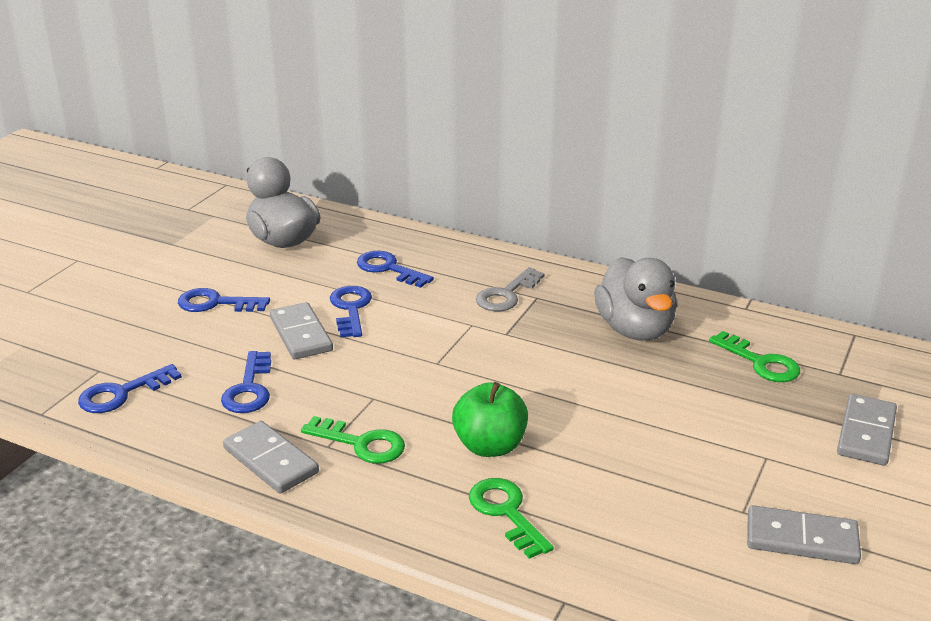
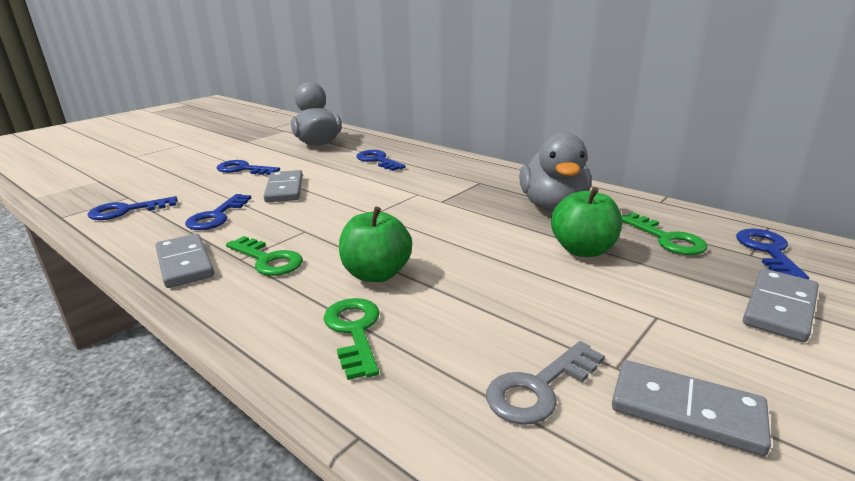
camera: 15 degrees right, 5 degrees down
(351, 309) = (333, 178): blue key -> blue key (768, 251)
(506, 295) = (456, 179): grey key -> grey key (539, 388)
(683, 388) = (583, 250): none -> green apple

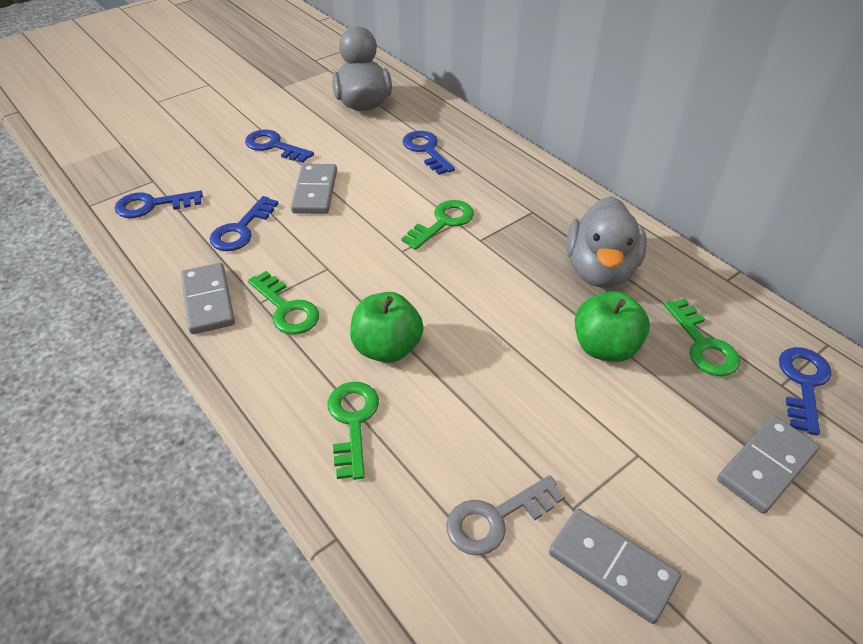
camera: 10 degrees right, 20 degrees up
(405, 195) = (443, 222): none -> green key

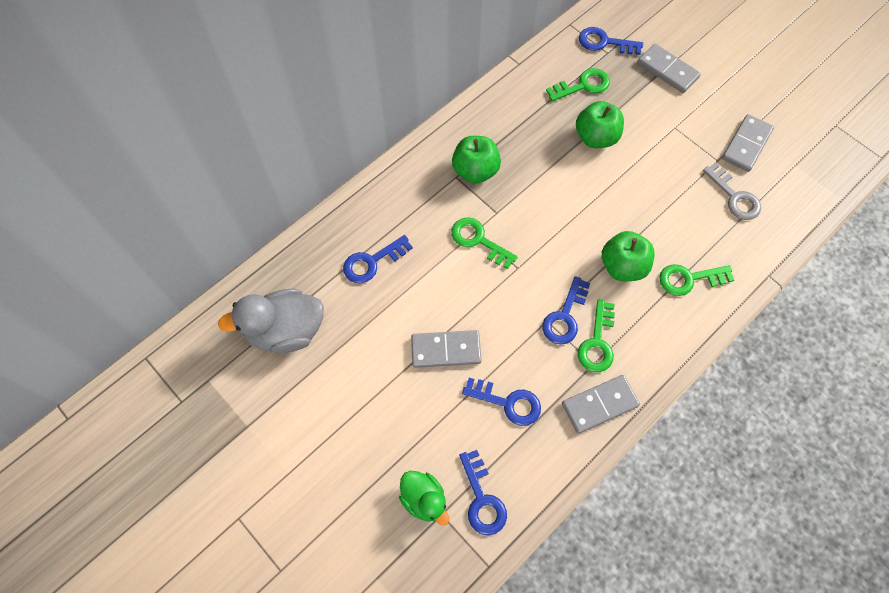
camera: 95 degrees left, 20 degrees up
(172, 171) = (424, 499): none -> green duck
(274, 146) = (372, 405): blue key -> blue key (565, 316)
(286, 309) = (597, 342): green key -> green key turned 150 degrees clockwise
(541, 227) = (475, 171): none -> green apple
(600, 270) = (521, 135): grey duck -> none

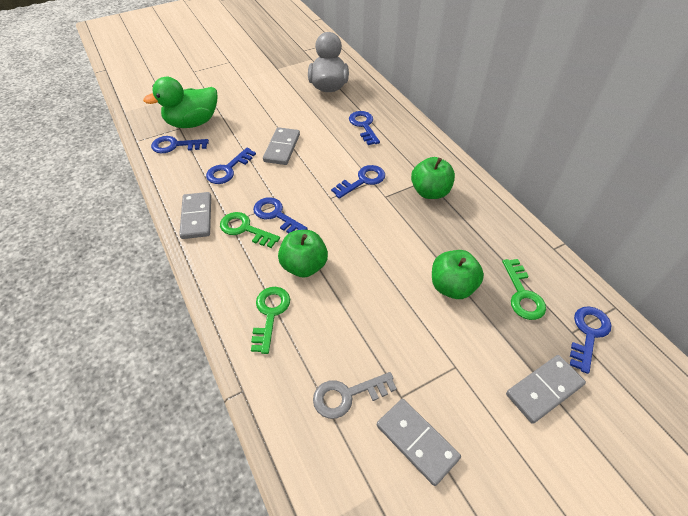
camera: 105 degrees right, 15 degrees down
(424, 499) = (192, 123): green duck -> green duck, size x1.67
(478, 240) = (362, 181): green key -> blue key

